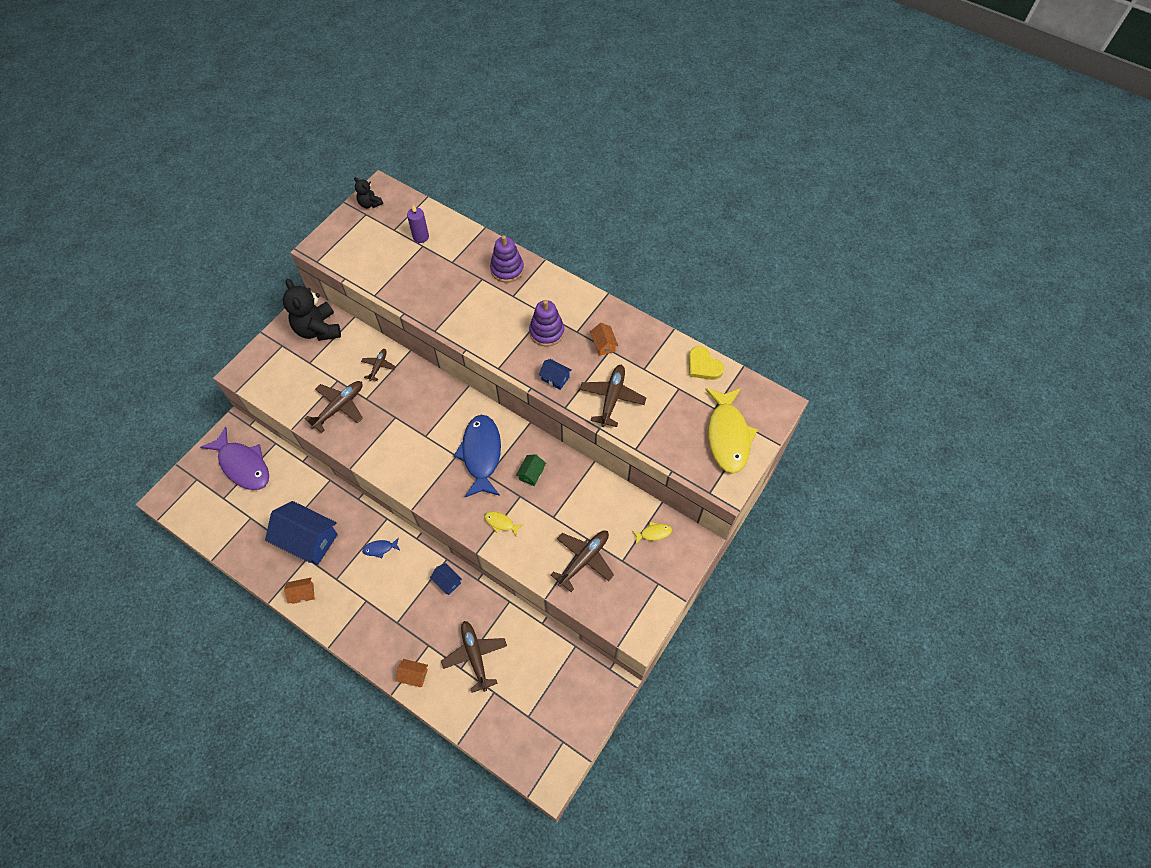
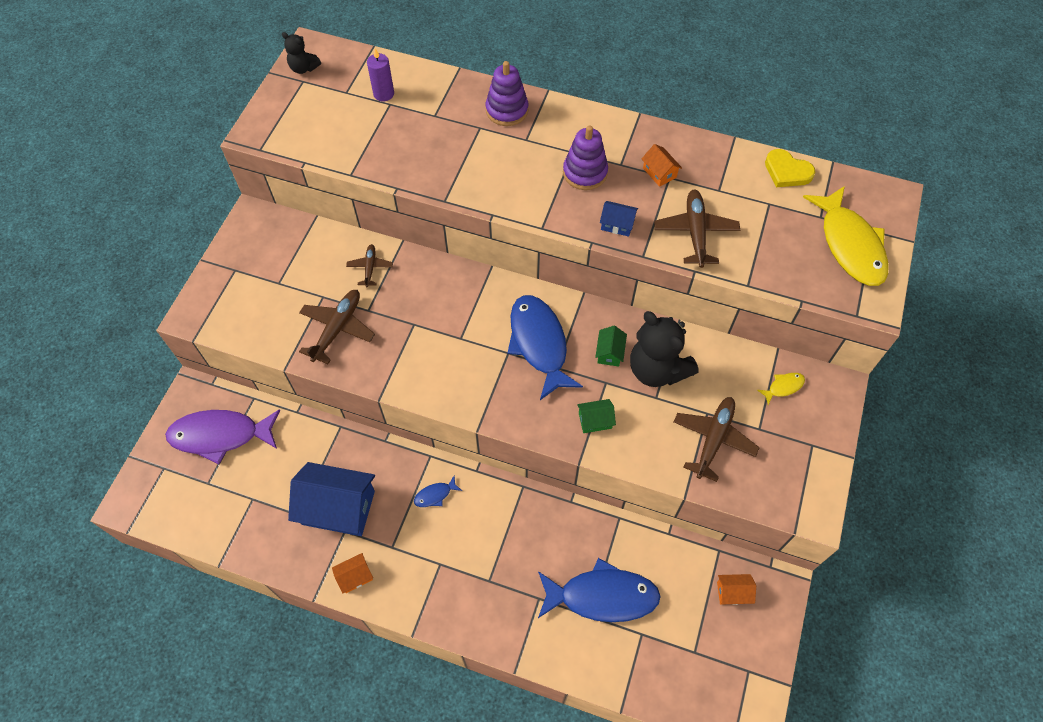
camera: 15 degrees left, 0 degrees up
(243, 465) = (220, 435): purple fish -> purple fish turned 150 degrees clockwise
(318, 329) = (275, 240): black teddy bear -> black teddy bear (657, 369)
(414, 675) = (534, 641): orange house -> orange house (733, 592)
(447, 582) = (534, 514): blue house -> none
(475, 656) = (602, 596): brown plane -> blue fish
(501, 523) = (595, 420): yellow fish -> green house

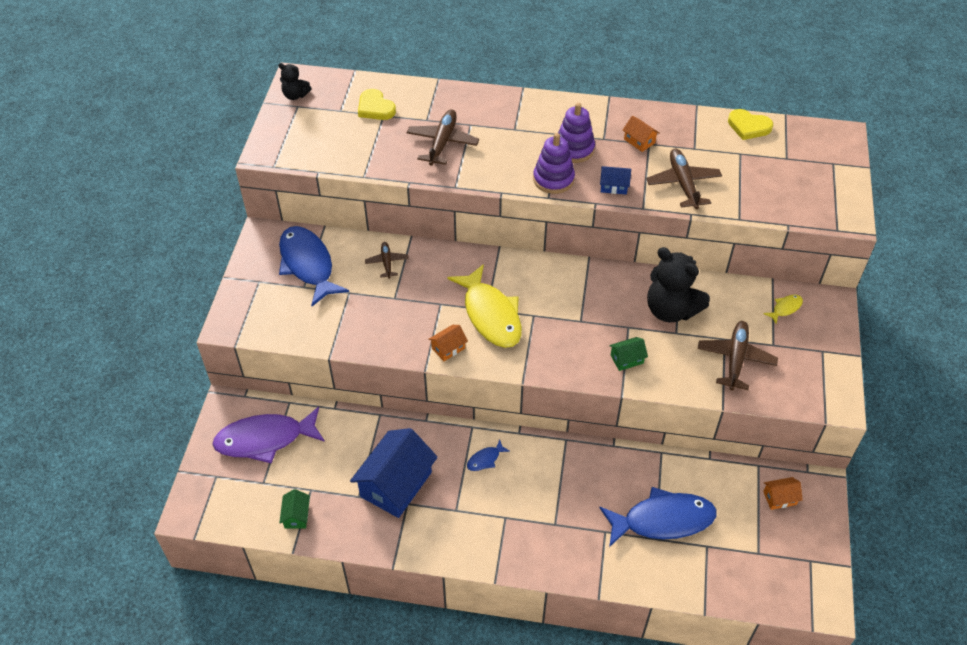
camera: 10 degrees left, 10 degrees down
(337, 329) = (370, 317): brown plane -> brown plane (442, 143)
(338, 507) = (396, 484): blue house -> blue house turned 60 degrees counterclockwise
(355, 576) = (427, 541): orange house -> orange house (448, 348)
(383, 94) = (375, 108): purple candle -> yellow heart
(507, 110) = (491, 108): purple stacking toy -> purple stacking toy (553, 179)
(539, 344) = (560, 304): blue fish -> blue fish (308, 265)
(609, 352) = (625, 302): green house -> green house (296, 516)
(849, 245) = (817, 177): yellow fish -> yellow fish (490, 315)

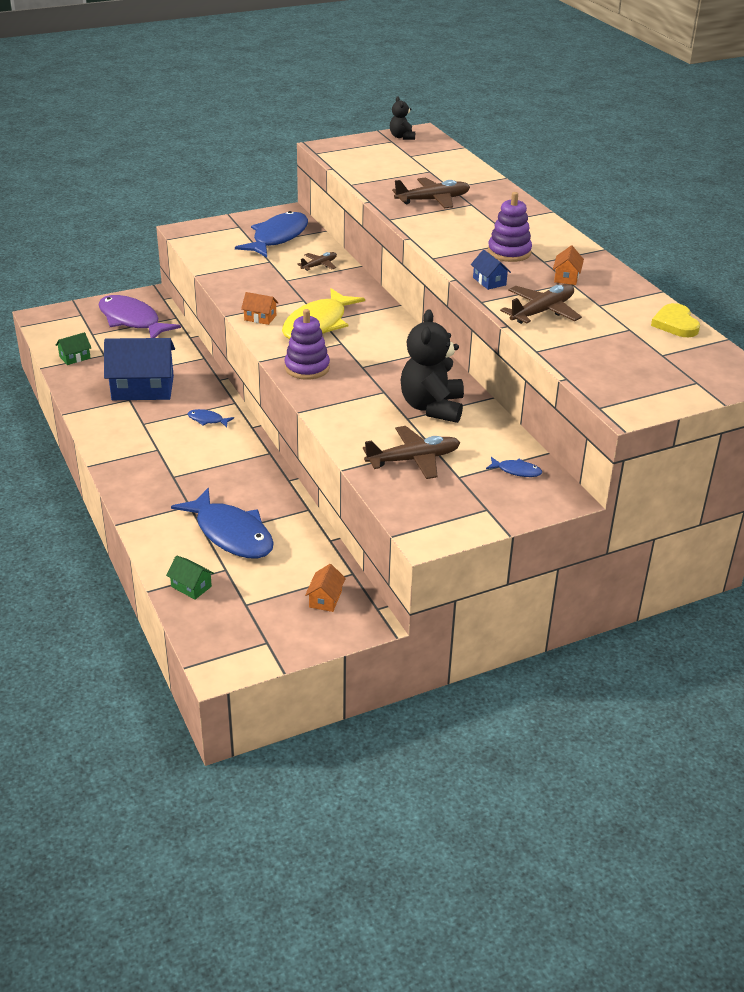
camera: 55 degrees right, 15 degrees down
(375, 108) = (433, 166): yellow heart -> none
(553, 179) = (458, 254): purple stacking toy -> purple stacking toy (307, 368)
(627, 359) = (344, 402): green house -> green house (191, 586)
(779, 498) = (325, 599): orange house -> orange house turned 60 degrees clockwise
(785, 308) = (516, 471): yellow fish -> blue fish

